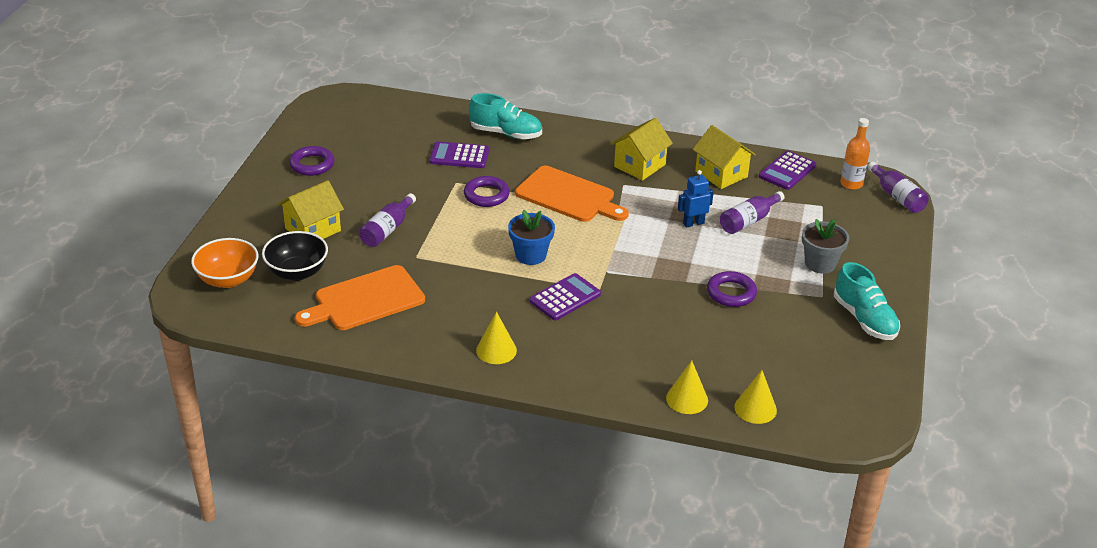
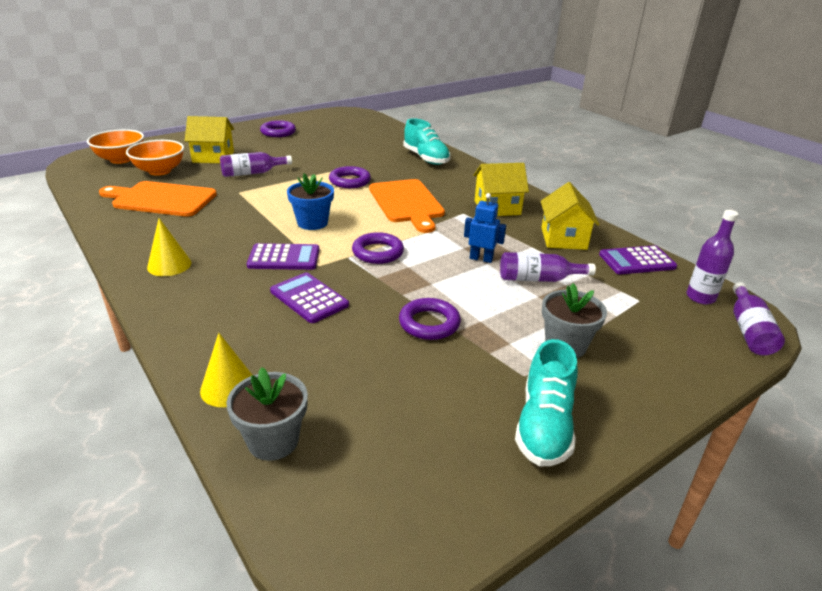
camera: 40 degrees right, 5 degrees down
(297, 272) = (160, 171): black bowl -> orange bowl
(459, 156) = (372, 158): purple calculator -> purple calculator (309, 298)
(620, 256) = (378, 252): none -> purple ring
(755, 408) = (273, 441): yellow cone -> grey flower pot
(851, 184) = (700, 297): orange bottle -> purple bottle

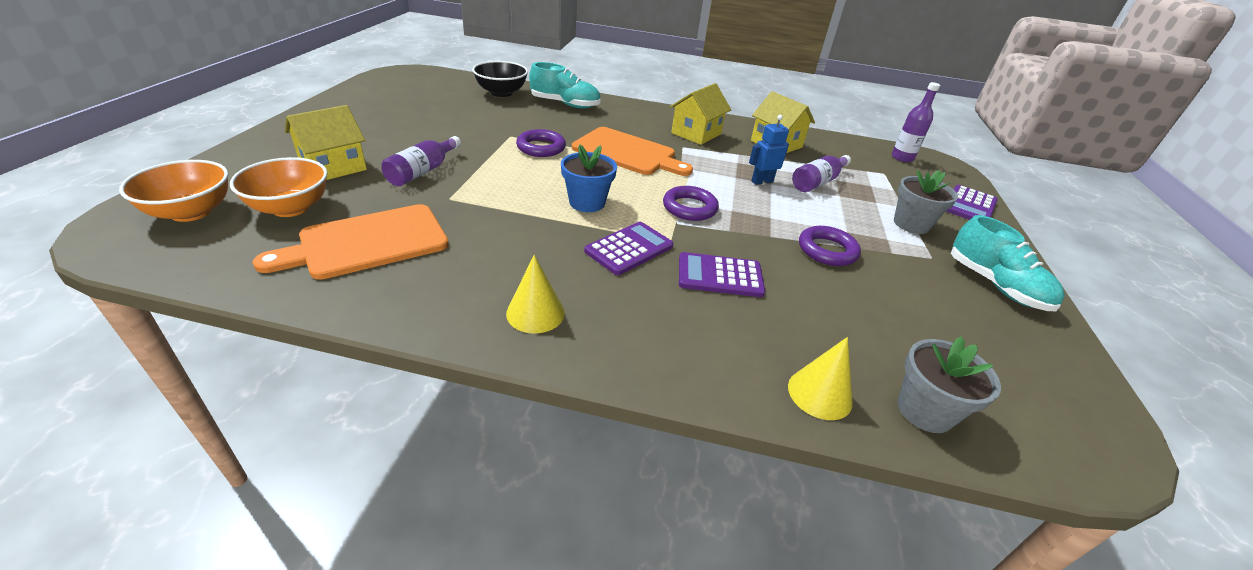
camera: 45 degrees left, 5 degrees up
(278, 132) = (360, 114): purple ring -> none
(392, 139) = (501, 93): none -> black bowl
(637, 261) = (837, 145): purple calculator -> purple calculator (970, 205)
(749, 330) = (951, 170): purple bottle -> none

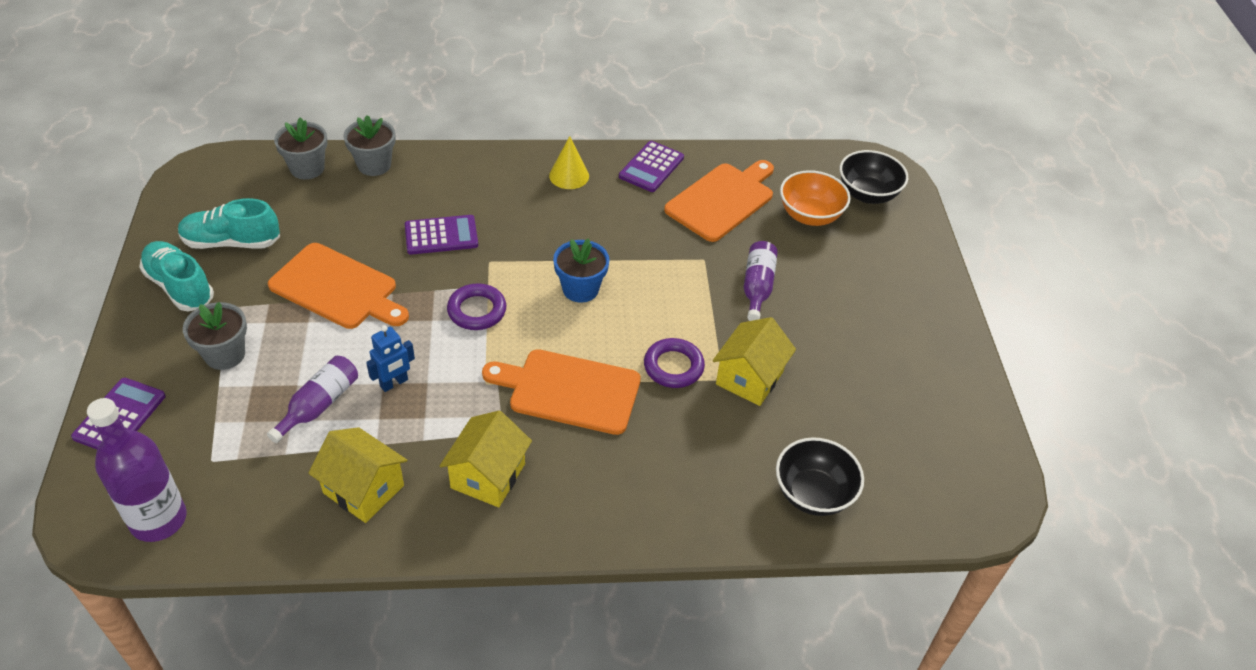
camera: 165 degrees right, 10 degrees up
(191, 212) = (867, 194): orange bowl -> black bowl
(333, 167) = (836, 269): yellow house -> yellow house (749, 378)
(565, 104) = (705, 494): turquoise shoe -> turquoise shoe (231, 242)
(629, 248) = (523, 244): purple calculator -> purple calculator (651, 167)
(819, 394) = (374, 165): yellow cone -> grey flower pot
(827, 250) = (337, 288): purple ring -> orange cutting board
(902, 158) = (158, 519): purple bottle -> purple bottle, size x1.58

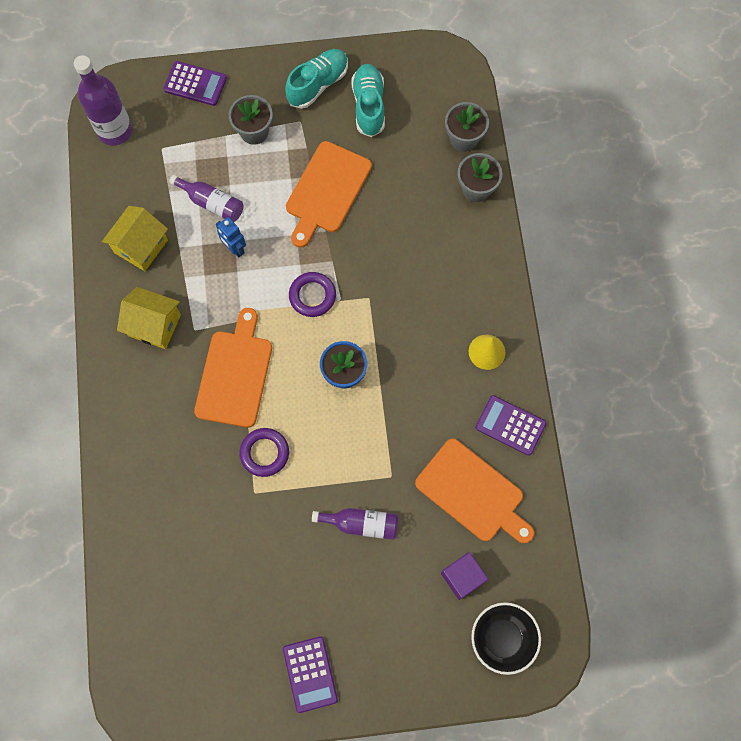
camera: 90 degrees right, 25 degrees up
(441, 235) = (395, 256): purple calculator -> purple calculator (310, 674)
(749, 378) = (256, 515): yellow house -> none
(810, 215) = (462, 577): orange bowl -> purple cube
(813, 494) = (145, 562): black bowl -> none

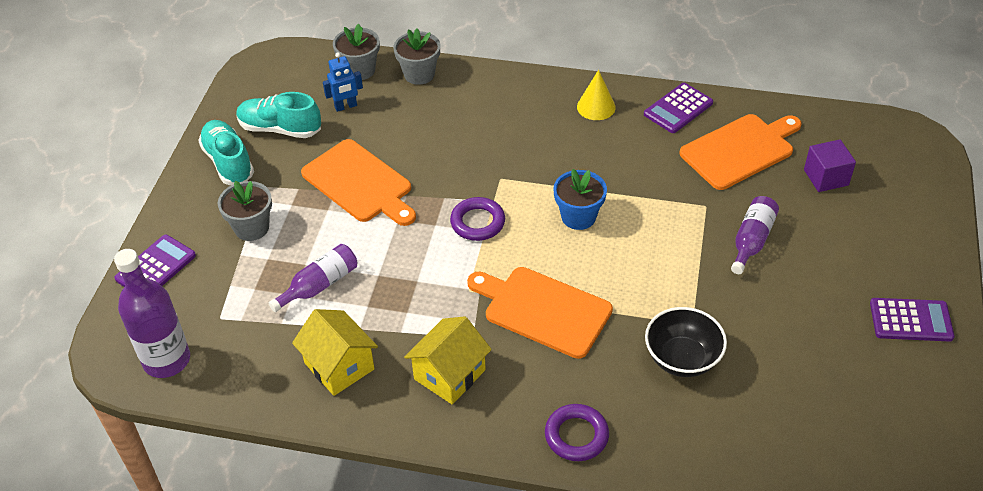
camera: 70 degrees left, 25 degrees down
(235, 249) = (388, 277): blue robot -> blue robot (346, 106)
(264, 453) = (647, 304): purple ring -> purple ring (576, 435)
(502, 638) = (893, 164): black bowl -> black bowl (682, 359)

